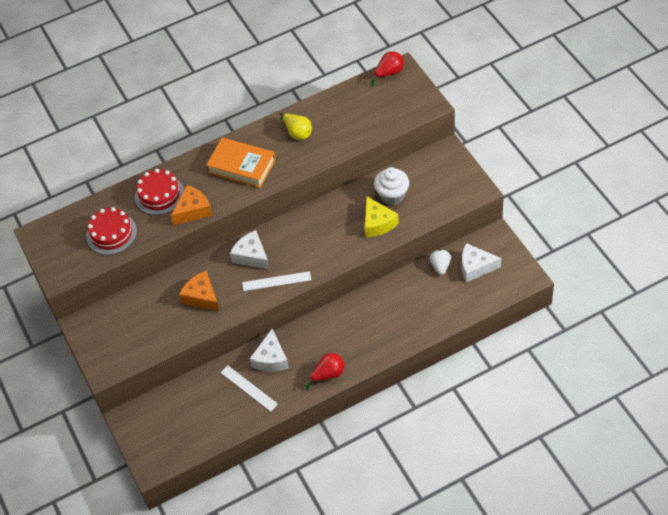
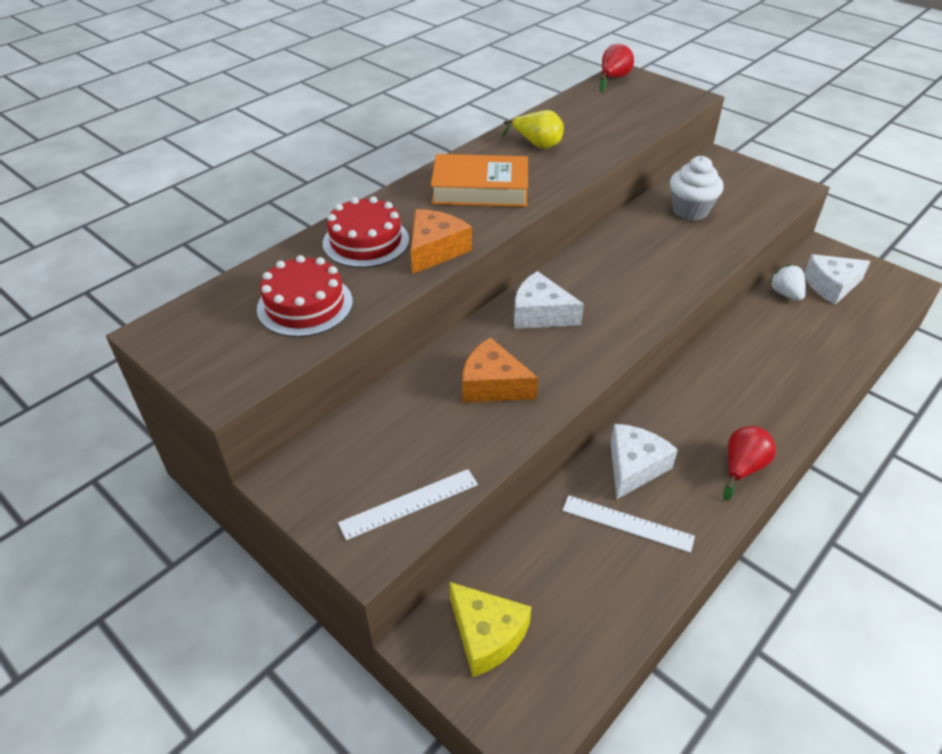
camera: 25 degrees left, 10 degrees down
(271, 358) = (634, 467): white cheese -> white cheese turned 135 degrees counterclockwise
(276, 281) = (603, 338): white ruler -> white ruler (409, 503)
(378, 223) = (696, 242): yellow cheese -> yellow cheese (486, 635)

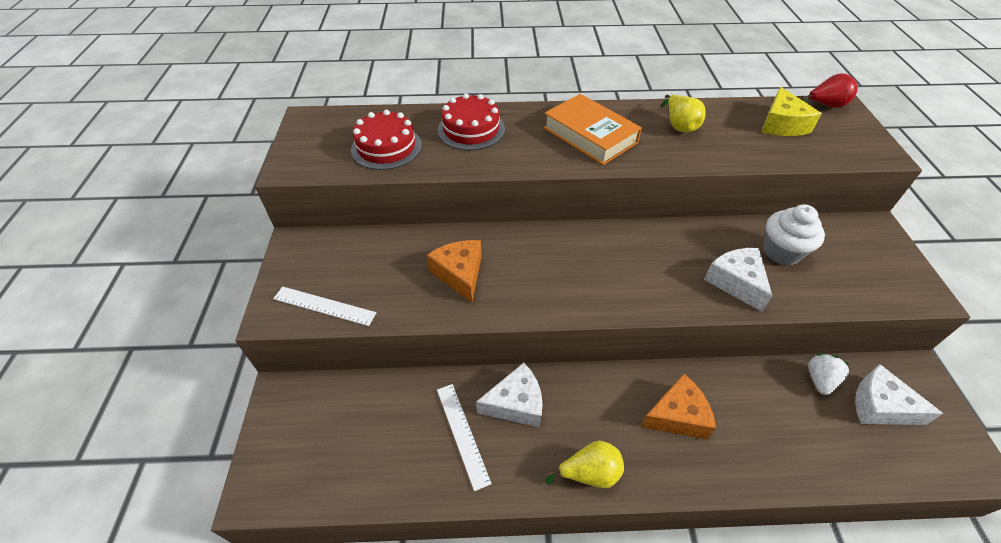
camera: 45 degrees right, 5 degrees up
(435, 250) = (501, 159): orange cheese -> orange cheese (677, 415)
(486, 635) = (307, 419): yellow cheese -> yellow cheese (781, 124)
(540, 314) = (552, 251): white cheese -> white cheese (736, 282)
(742, 468) = (589, 473): red pear -> yellow pear

